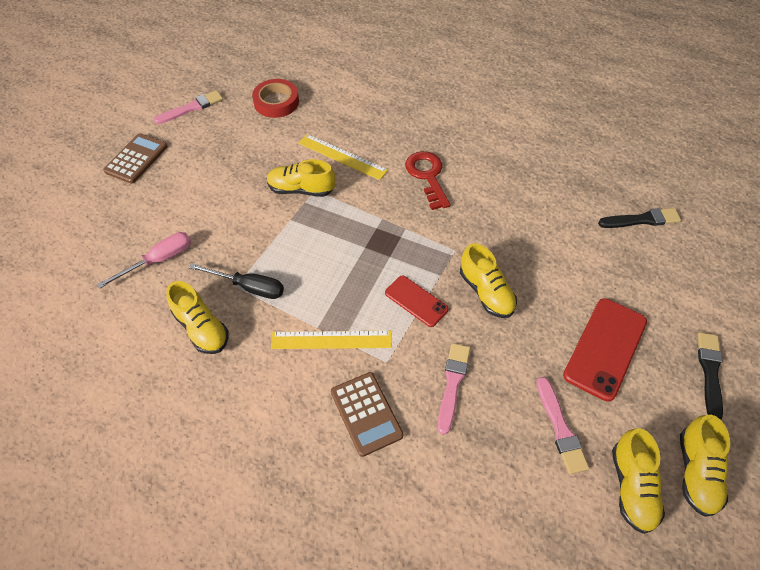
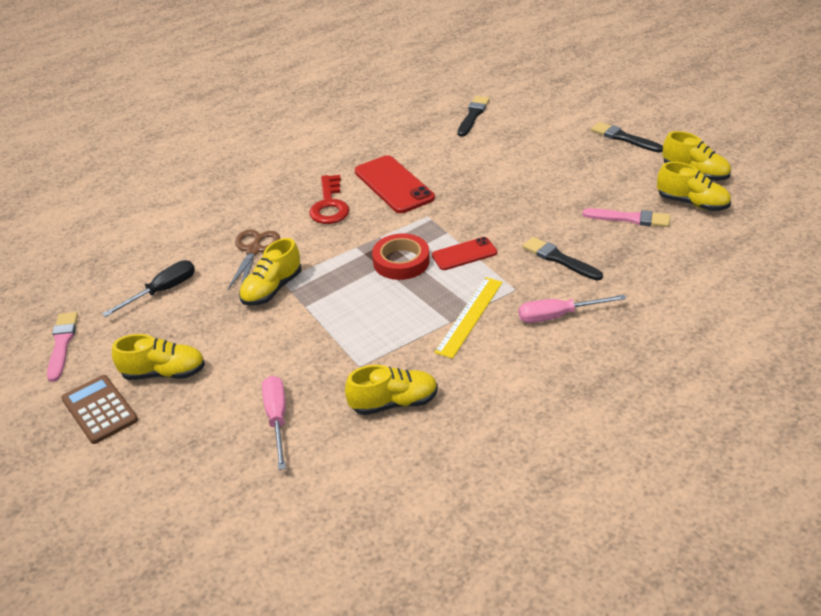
camera: 60 degrees left, 15 degrees down
(249, 287) = (368, 356): black screwdriver -> black screwdriver (162, 291)
(276, 102) = (126, 275): red tape -> red tape (401, 261)
(342, 157) = (254, 250): yellow ruler -> brown scissors
(366, 413) = (558, 316): brown calculator -> pink screwdriver
(427, 176) = (329, 205): red key -> red key turned 105 degrees counterclockwise
(452, 384) = (559, 259): pink brush -> black brush
(486, 292) = (483, 213): yellow shoe -> yellow shoe (164, 373)
(605, 348) = (576, 174): red phone -> red phone (394, 185)

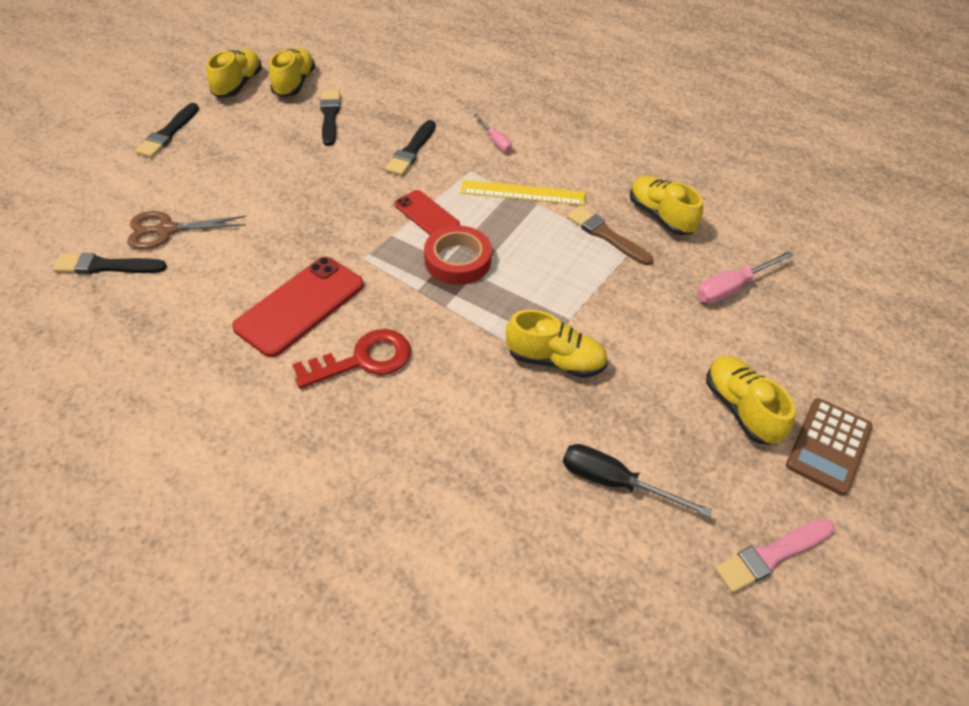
camera: 115 degrees left, 10 degrees up
(254, 250) = (489, 409): brown scissors -> brown scissors (166, 230)
(386, 355) = (606, 235): none -> brown brush
(558, 316) = (495, 141): pink screwdriver -> pink screwdriver, size x0.64
(629, 218) = (330, 116): pink brush -> black brush

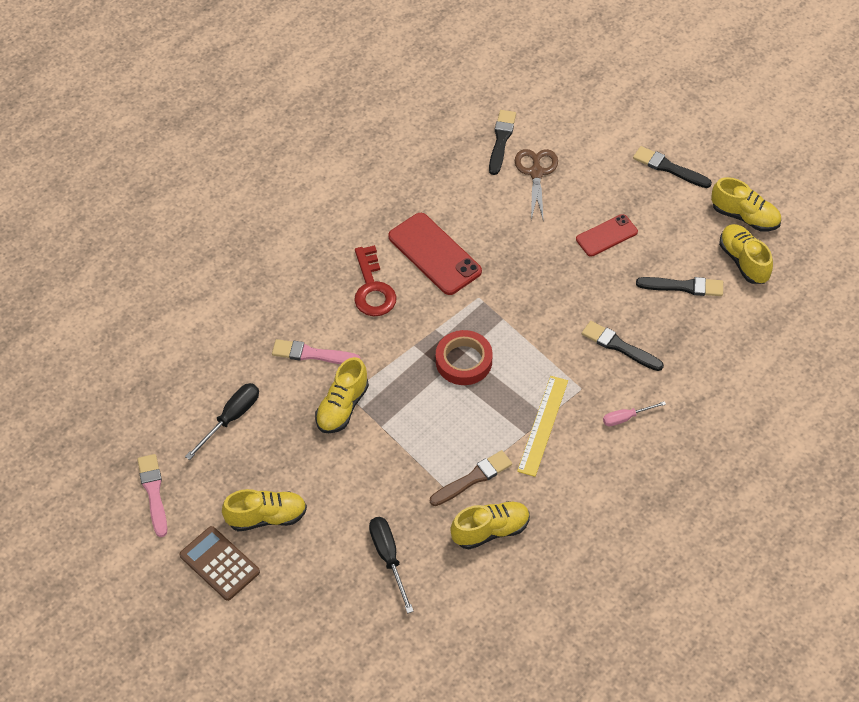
camera: 105 degrees right, 5 degrees up
(294, 84) = (744, 261): yellow shoe -> yellow shoe turned 135 degrees counterclockwise
(426, 215) = (525, 346): red phone -> red phone (606, 235)
(483, 407) = (312, 354): none -> pink brush
(732, 288) = (388, 558): pink screwdriver -> black screwdriver

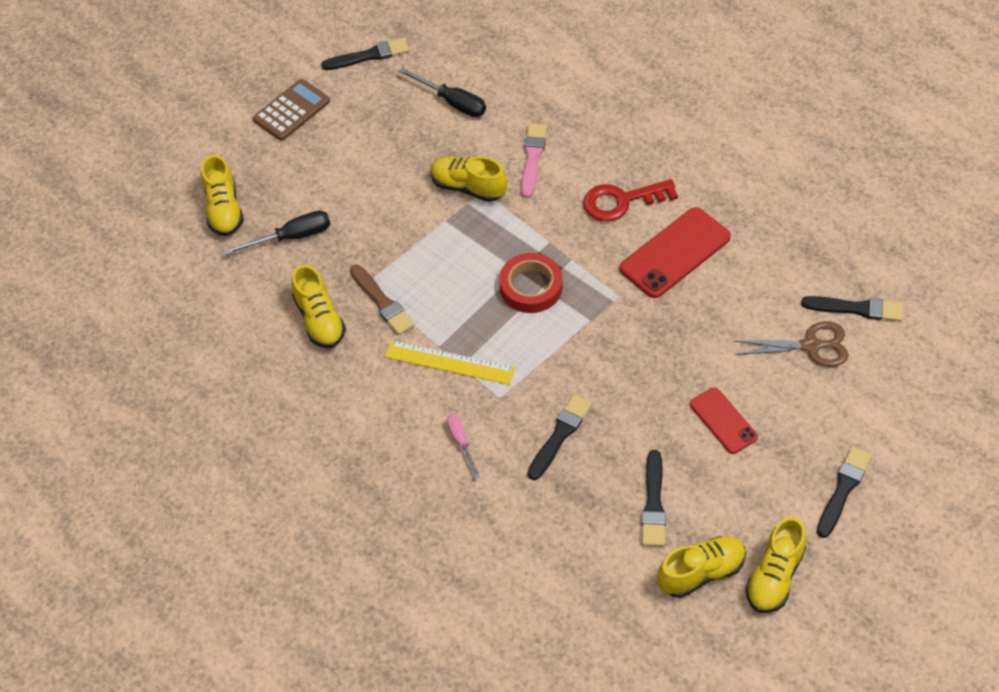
camera: 90 degrees right, 0 degrees up
(153, 492) = (369, 56): pink brush -> black brush
(267, 517) = (340, 140): yellow shoe -> yellow shoe (224, 210)

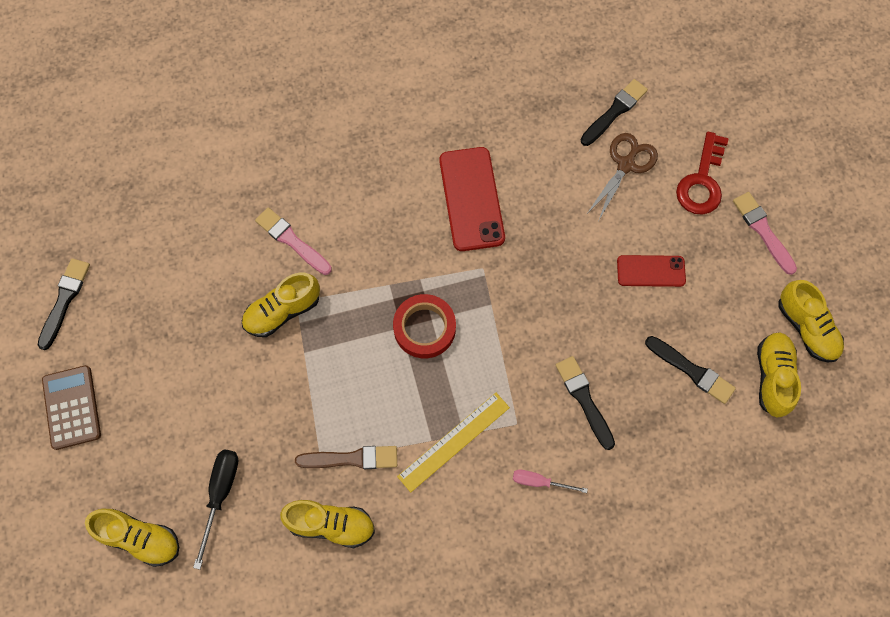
camera: 60 degrees left, 15 degrees up
(452, 102) = (178, 265): black screwdriver -> none
(621, 201) = (390, 203): red key -> red key (701, 181)
(843, 489) = (763, 231): black brush -> pink brush

